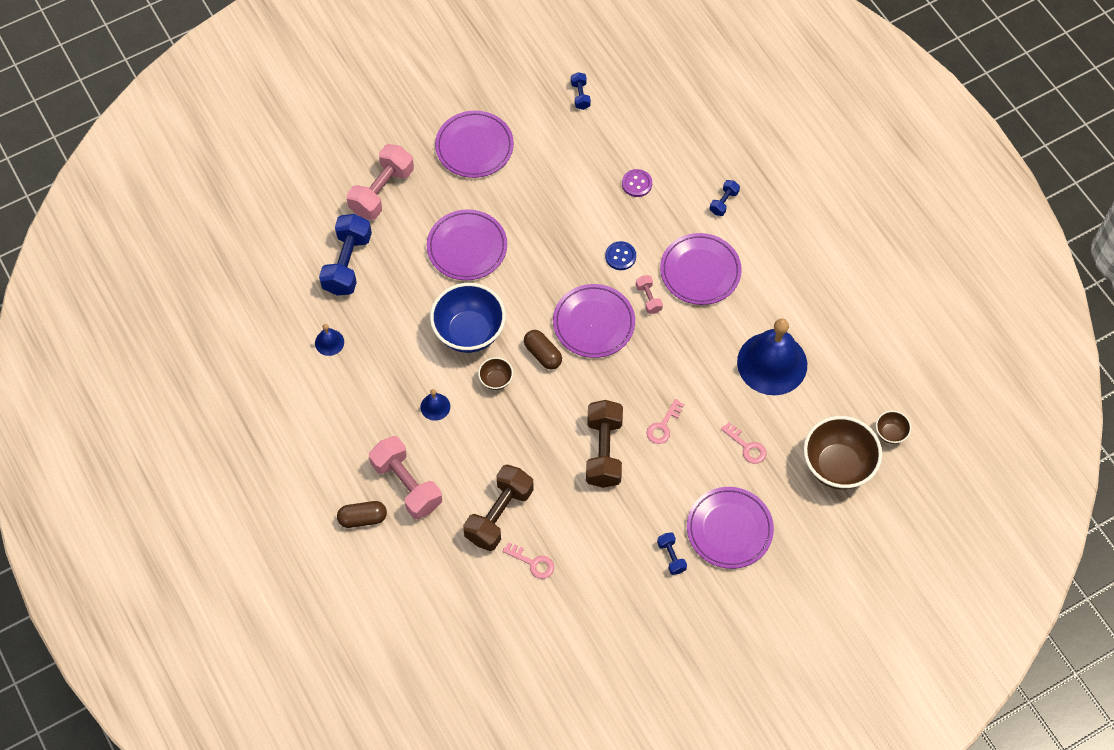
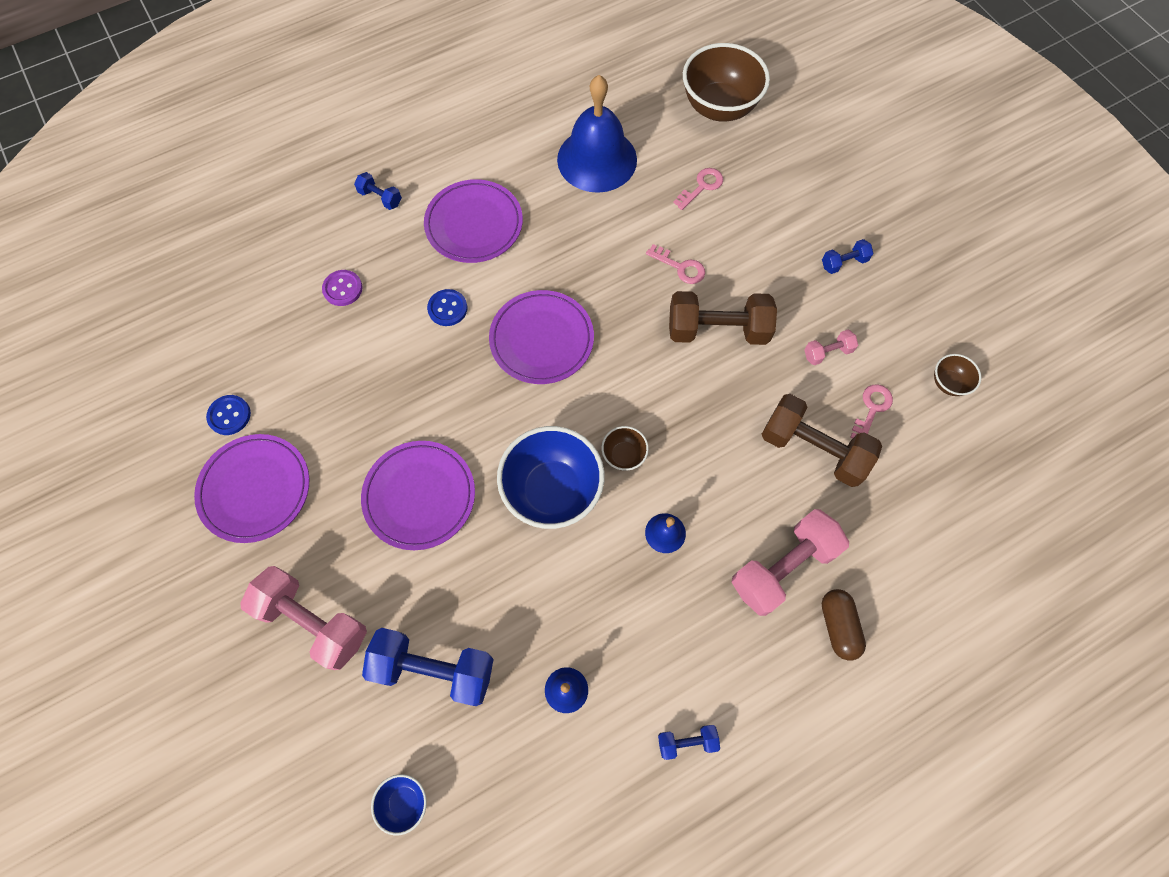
camera: 90 degrees left, 5 degrees up
(268, 252) = (404, 801): none -> blue bowl
(530, 124) = (229, 415): none -> blue button
(542, 354) = (585, 399): brown capsule -> none
(580, 95) = (195, 353): blue dumbbell -> blue dumbbell (687, 741)
(648, 298) = (509, 279): pink dumbbell -> pink dumbbell (827, 352)
(729, 529) = (803, 206): purple plate -> none
(890, 433) = (678, 62): brown bowl -> brown bowl (948, 383)

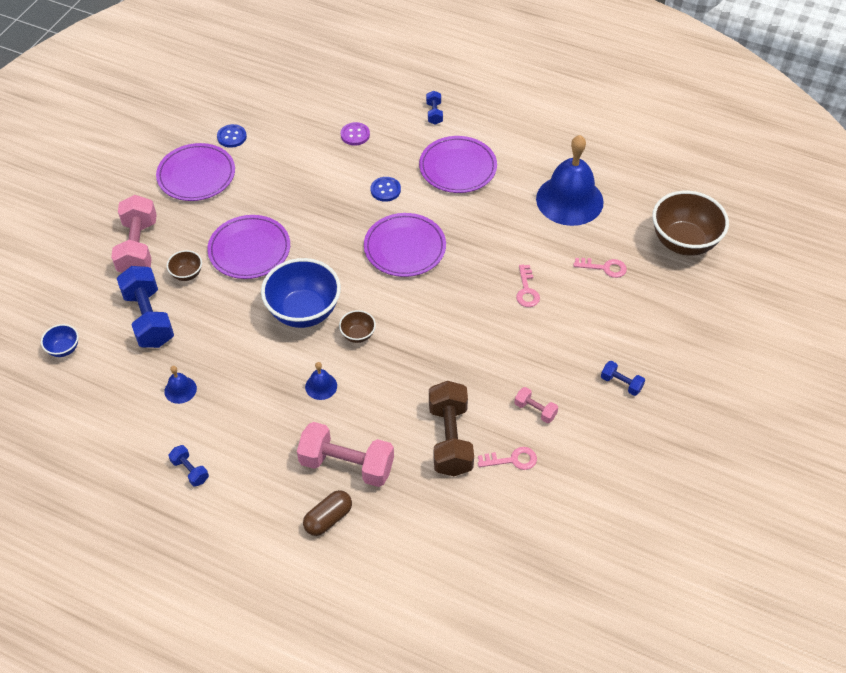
camera: 55 degrees right, 15 degrees down
(717, 330) = (495, 337): brown dumbbell -> none
(948, 383) = (577, 499): brown bowl -> brown bowl (187, 274)

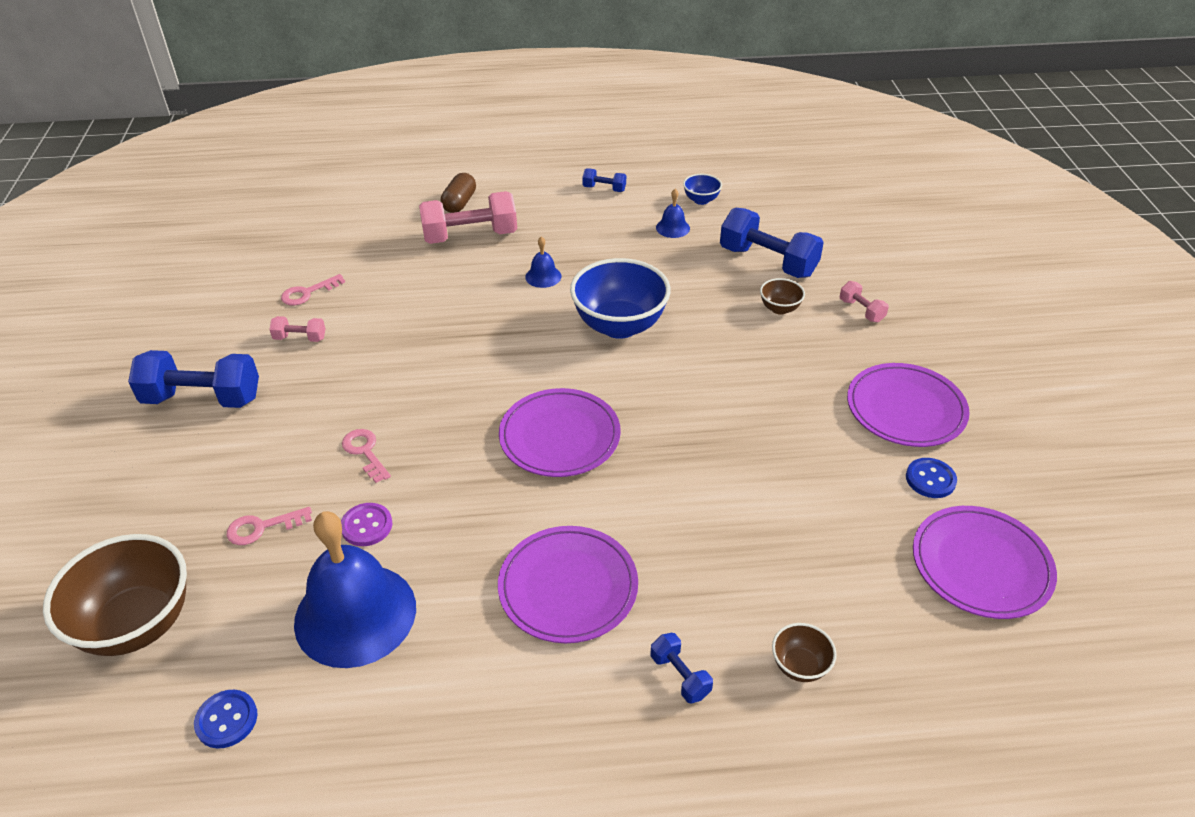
camera: 150 degrees right, 10 degrees down
(64, 349) = (811, 215): blue bowl -> blue bowl (701, 200)
(138, 247) = (861, 310): pink dumbbell -> pink dumbbell, size x0.48
(249, 250) = (742, 357): purple plate -> purple plate (981, 565)
(355, 135) = (769, 568): purple button -> purple button (366, 526)
(358, 335) = (542, 328): brown bowl -> brown bowl (799, 666)
(385, 190) = (647, 501): blue button -> blue button (226, 720)
(450, 439) = (381, 285): brown dumbbell -> none
(621, 383) = (202, 398): blue dumbbell -> blue dumbbell, size x2.09

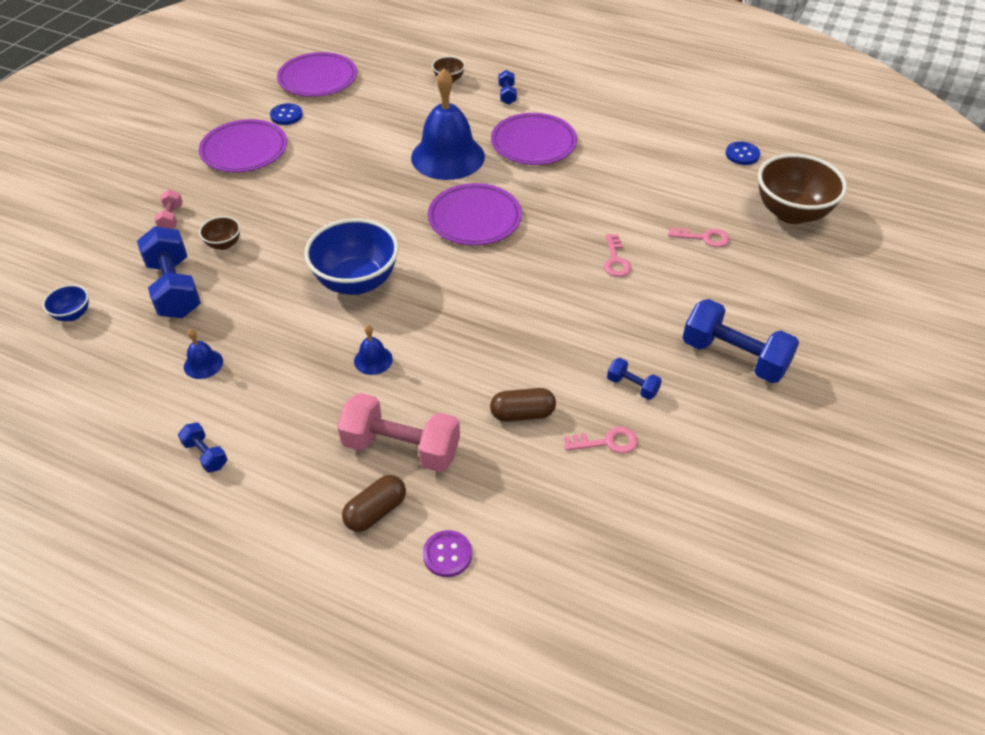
camera: 150 degrees left, 5 degrees up
(300, 338) = (632, 386): pink dumbbell -> blue dumbbell
(355, 614) = (659, 173): blue bell -> blue bell (448, 156)
(366, 526) = (634, 214): purple button -> purple button (447, 554)
(389, 286) = (522, 414): none -> brown capsule
(701, 200) = (135, 387): blue bowl -> blue bowl (73, 314)

